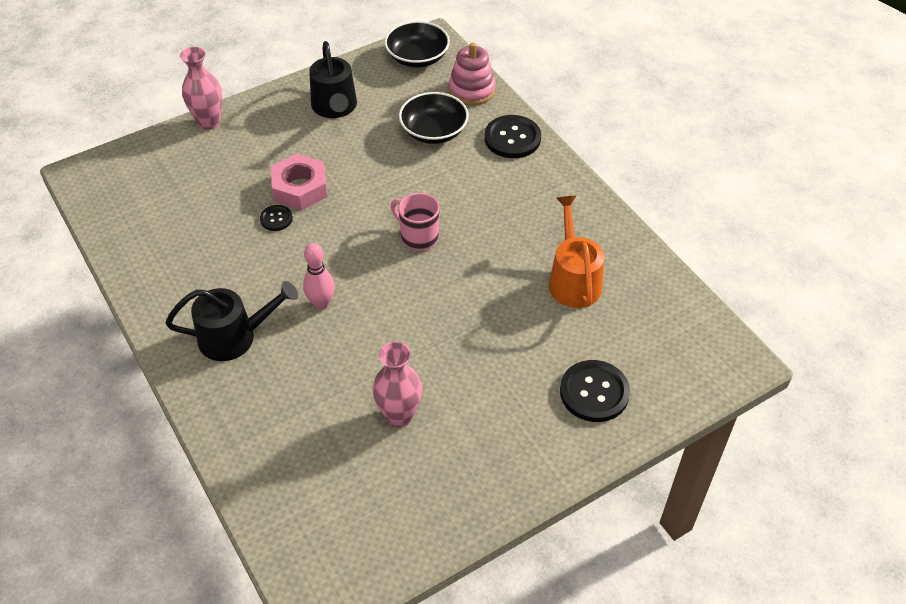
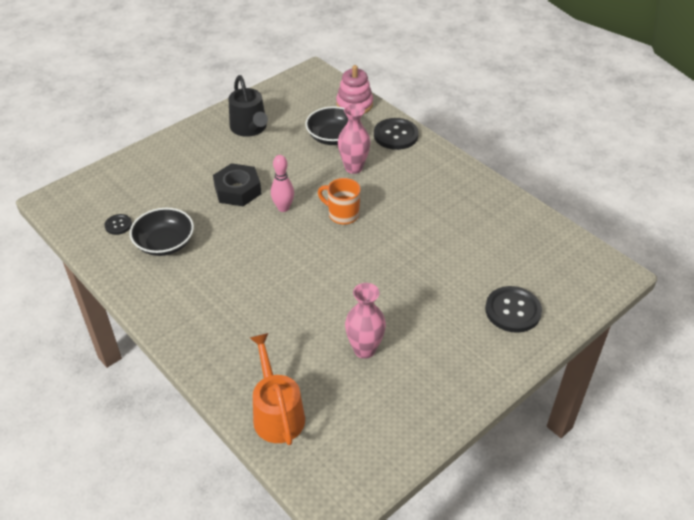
camera: 10 degrees left, 5 degrees down
(209, 122) = (150, 150): pink vase -> pink vase (353, 168)
(234, 337) = (213, 308): black watering can -> none
(276, 219) = (224, 215): black button -> black button (118, 225)
(300, 188) = (237, 190): pink nut -> black nut
(321, 304) = (278, 274): pink bowling pin -> pink bowling pin (283, 208)
(417, 57) = (305, 86): black bowl -> black bowl (165, 243)
(418, 237) = (342, 214): pink mug -> orange mug
(573, 280) = (472, 231): orange watering can -> orange watering can (277, 413)

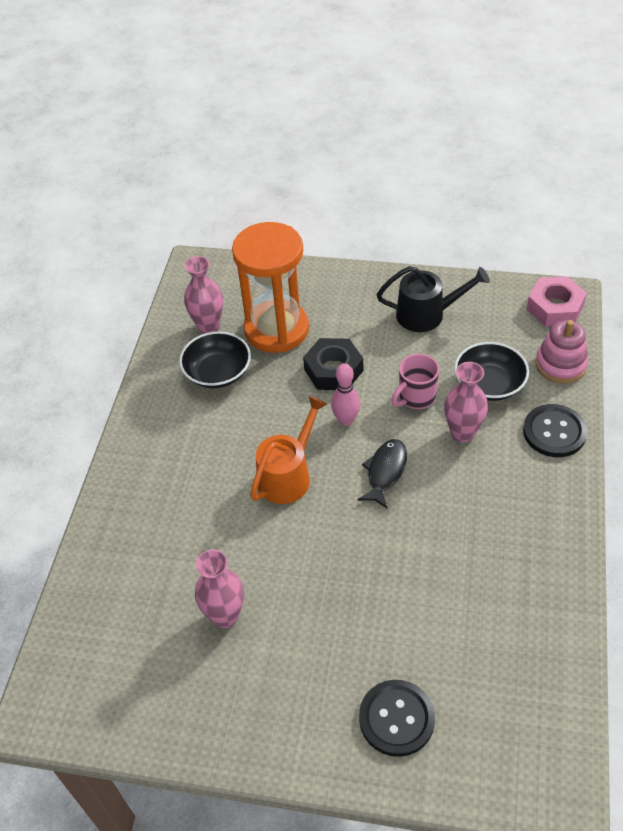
camera: 55 degrees right, 5 degrees up
(118, 225) = (208, 326): black button -> pink vase
(168, 195) = (276, 329): none -> orange hourglass
(250, 128) = (426, 314): black watering can -> black watering can turned 120 degrees counterclockwise
(277, 413) = (96, 599): orange watering can -> orange watering can (288, 475)
(305, 170) = (416, 397): none -> pink mug
(313, 81) = (555, 307): none -> pink nut
(342, 214) = (385, 472): orange mug -> black fish

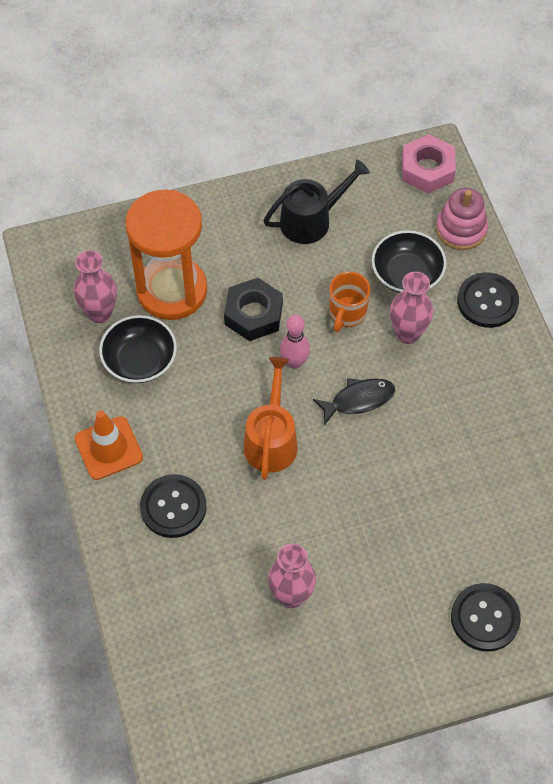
camera: 30 degrees left, 10 degrees up
(149, 430) = (108, 448): none -> orange traffic cone
(171, 497) = (173, 507): none -> black button
(385, 472) = (358, 400): black fish -> black fish turned 75 degrees clockwise
(416, 397) = (347, 313): pink mug -> orange mug

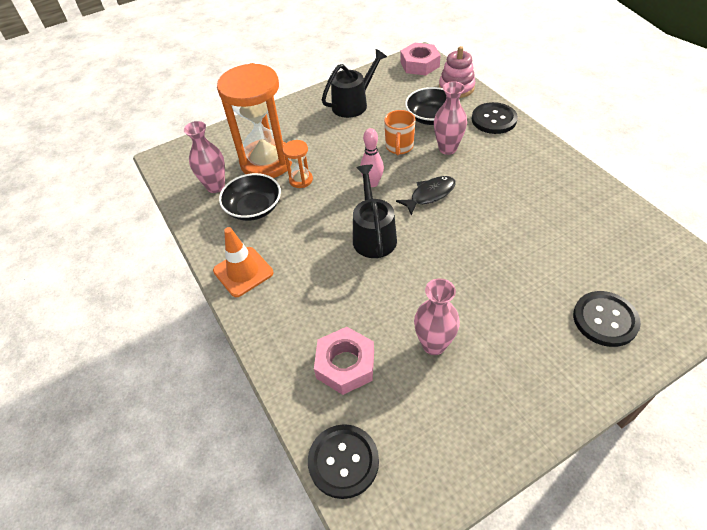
camera: 10 degrees left, 10 degrees down
(173, 507) = (309, 301): black button -> black button (343, 461)
(191, 592) = (345, 364): none -> pink nut
(207, 332) = (301, 180): none -> orange hourglass
(253, 314) = (331, 162): black nut -> none
(271, 440) = (373, 235): orange watering can -> black watering can

